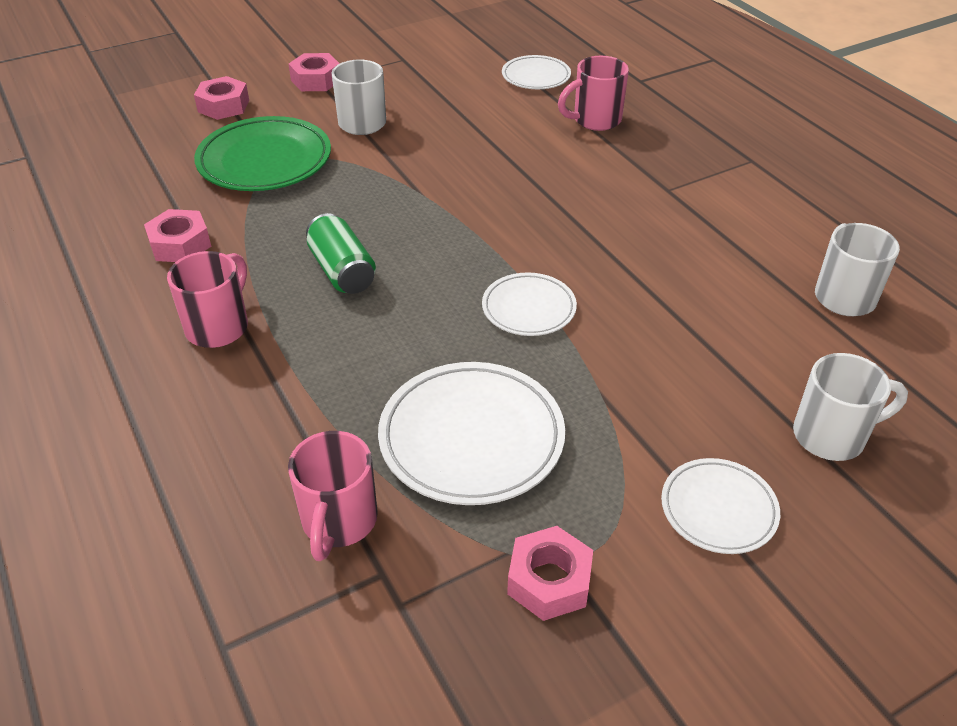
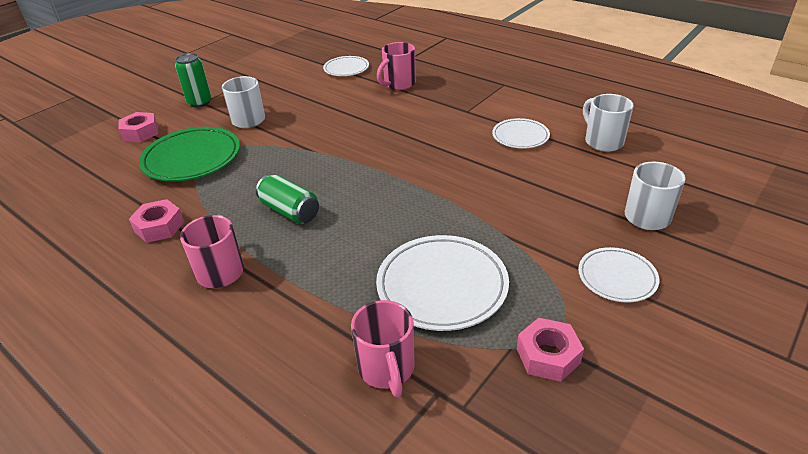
camera: 20 degrees left, 5 degrees down
(316, 80) = (199, 102): pink nut -> green can
(528, 308) = (428, 199): white plate -> white plate (520, 136)

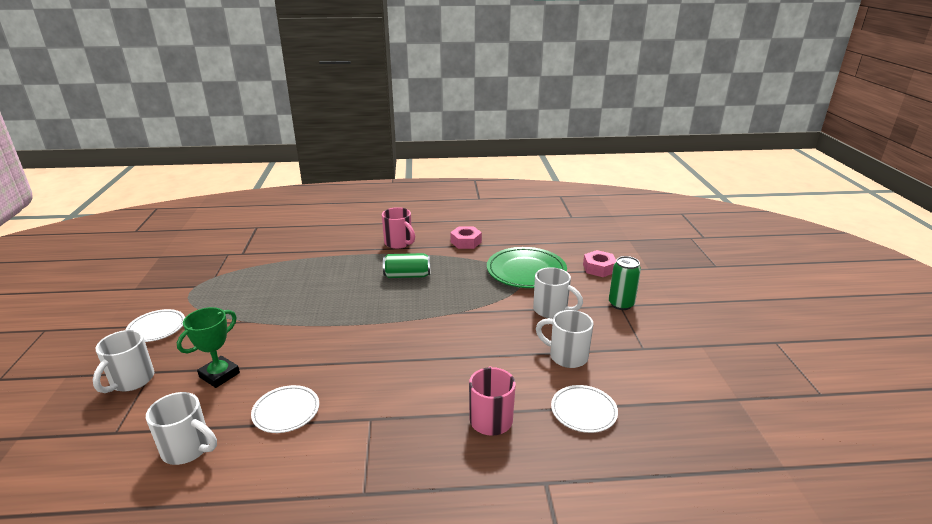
camera: 135 degrees right, 10 degrees down
(301, 92) = (566, 356): none -> white mug
(387, 369) = (272, 250): pink mug -> none
(442, 286) = (270, 282): white plate -> none
(548, 355) = (193, 281): pink nut -> none
(560, 186) = (219, 375): none -> green trophy

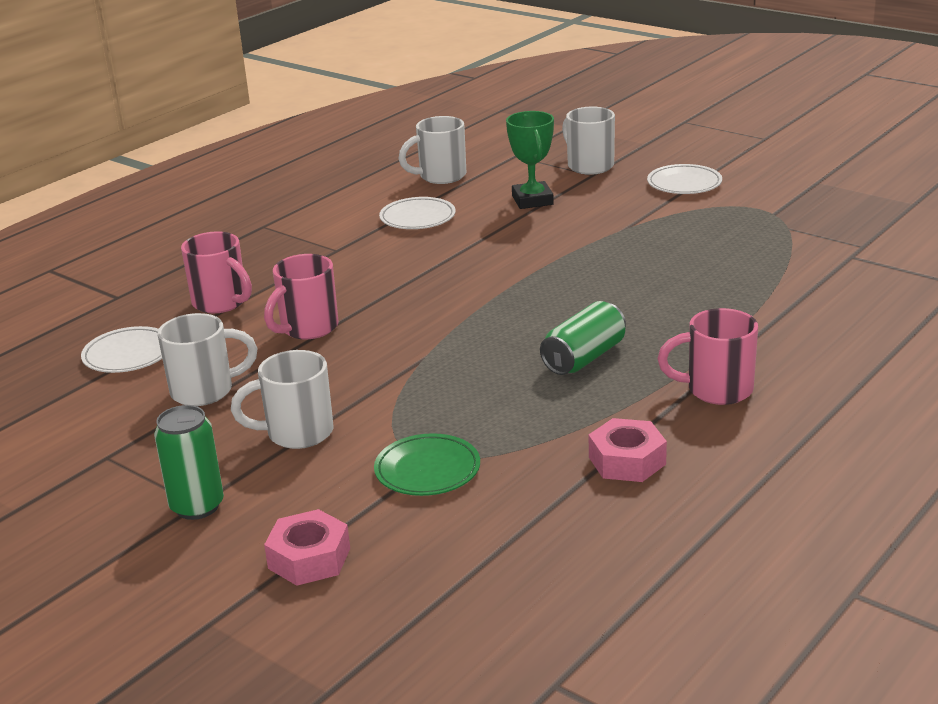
camera: 135 degrees right, 0 degrees up
(475, 363) = (308, 328): none -> pink mug
(526, 271) = (427, 470): green plate -> green plate, size x0.59

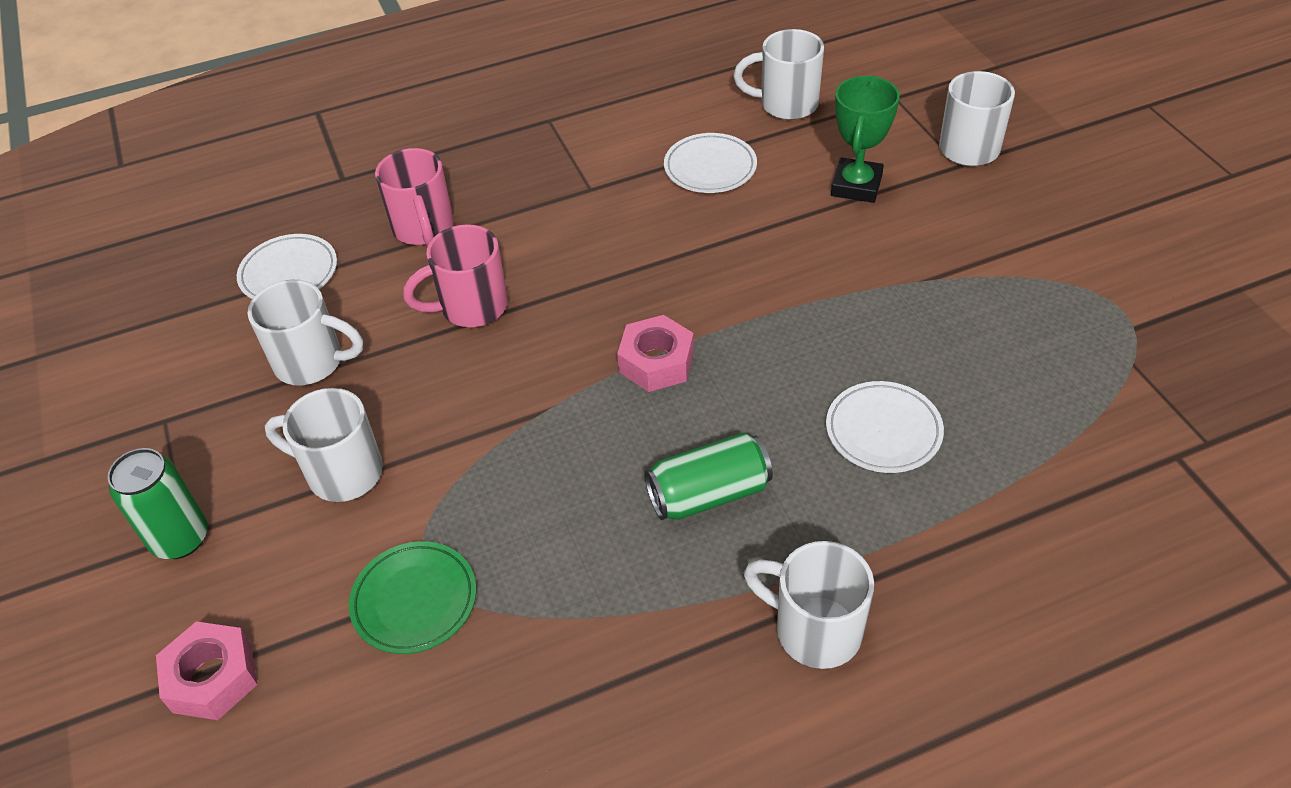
camera: 30 degrees right, 20 degrees up
(627, 461) = (621, 701): pink nut -> pink nut (656, 362)
(684, 184) = (1060, 225): white plate -> white plate (883, 431)
(717, 390) = (814, 630): pink mug -> white mug

